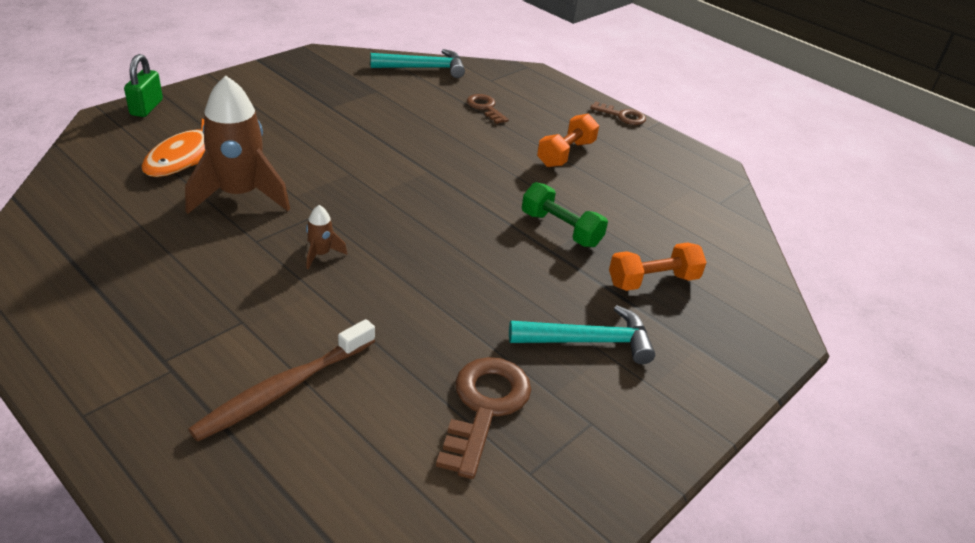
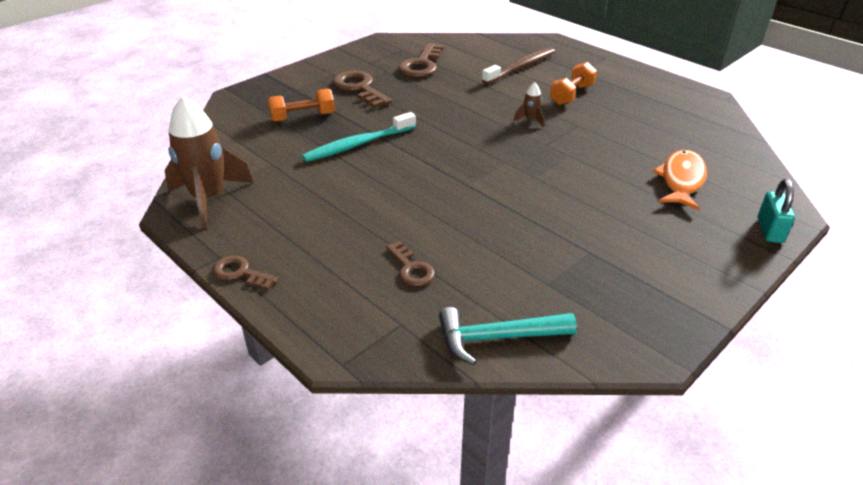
camera: 175 degrees left, 0 degrees up
(146, 108) = (769, 230): green padlock -> turquoise padlock
(240, 195) = (611, 153): brown rocket -> brown rocket (209, 199)
(561, 229) = (358, 144): green dumbbell -> turquoise toothbrush
(566, 154) = (331, 212): orange dumbbell -> orange dumbbell (571, 95)
(589, 341) = (359, 88): turquoise hammer -> brown key

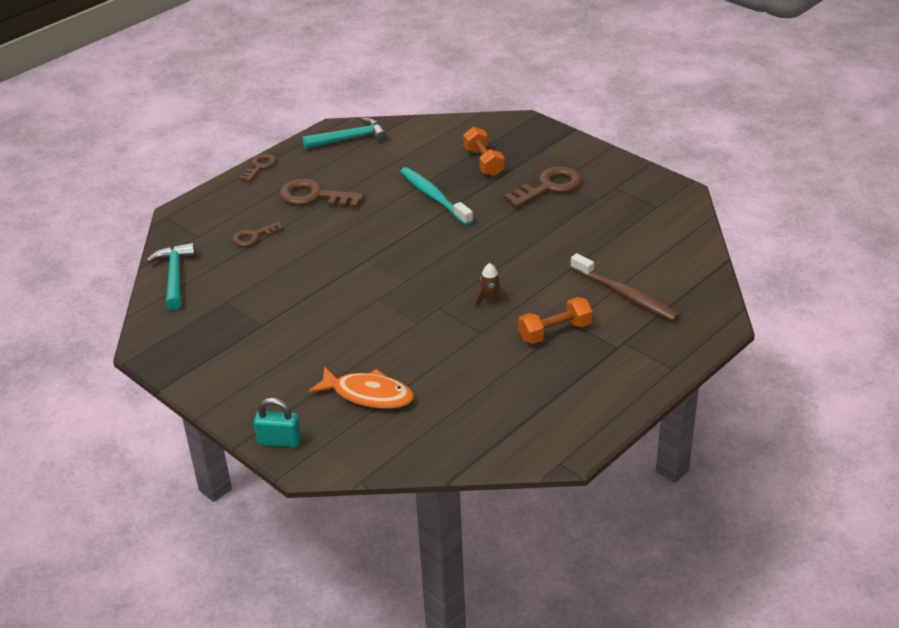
camera: 90 degrees right, 0 degrees up
(209, 199) = (350, 139): brown rocket -> turquoise hammer
(421, 65) = (615, 222): brown key -> brown key (314, 196)
(571, 95) = (555, 332): orange dumbbell -> orange dumbbell turned 60 degrees counterclockwise

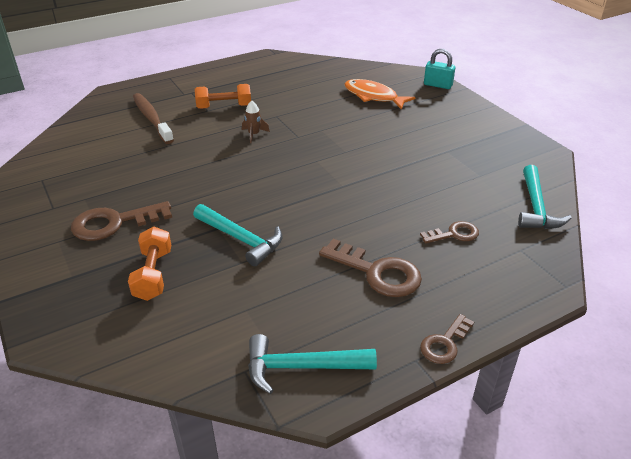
camera: 165 degrees left, 0 degrees up
(434, 197) = (241, 239): turquoise toothbrush -> turquoise hammer

